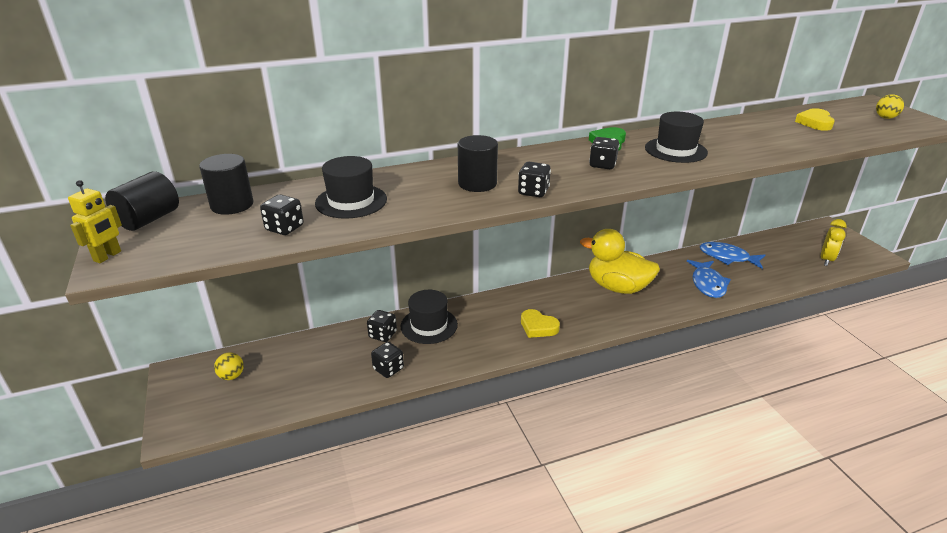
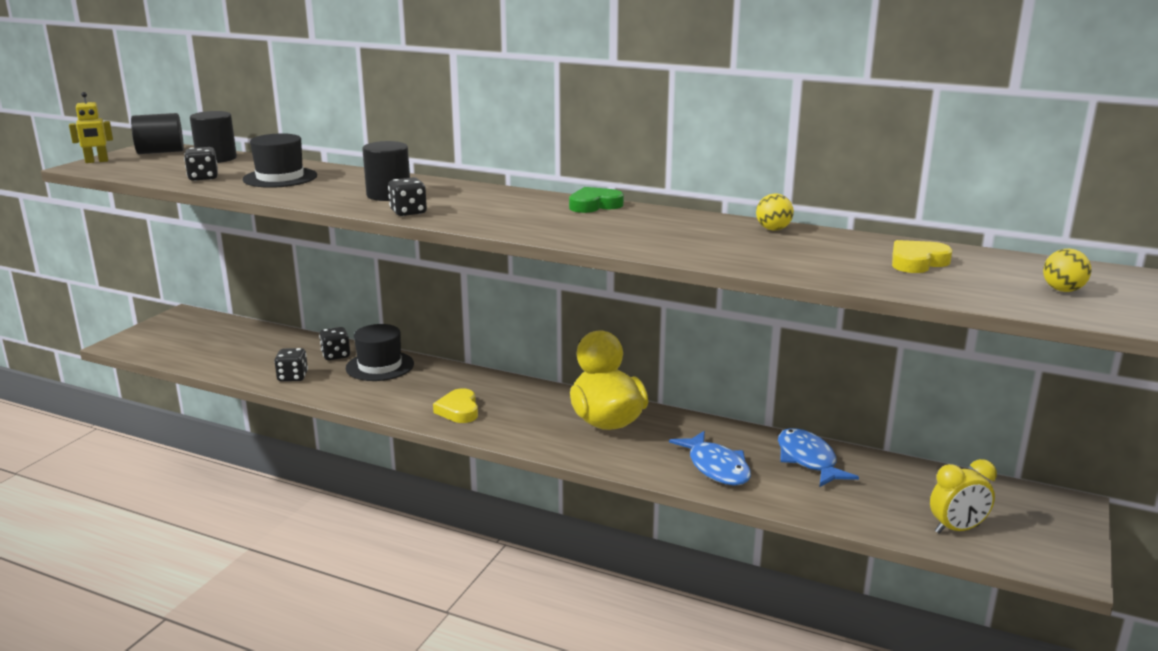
camera: 45 degrees right, 10 degrees down
(232, 376) = (203, 332): yellow ball -> yellow ball (773, 229)
(602, 165) = (528, 216): black dice -> none
(675, 150) = (639, 229): black hat -> none
(707, 284) = (716, 467): blue fish -> blue fish turned 75 degrees counterclockwise

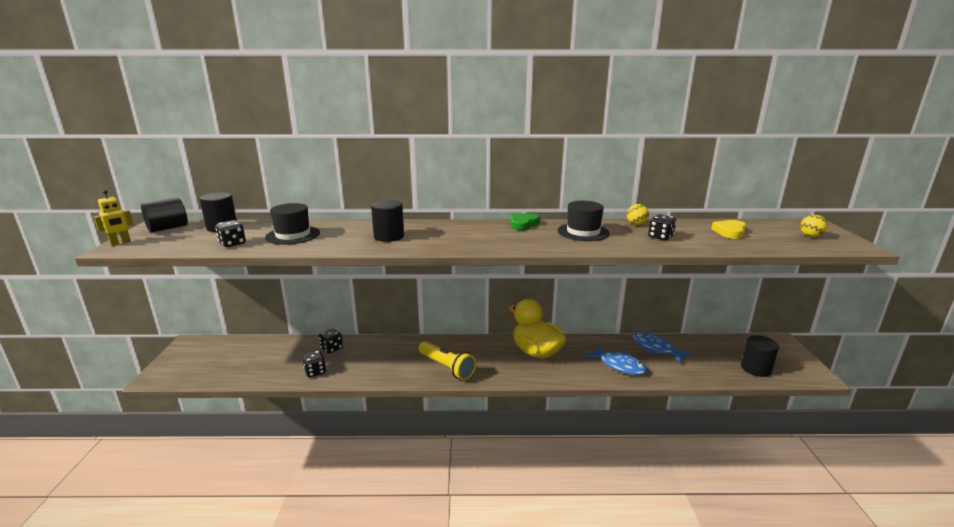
camera: 25 degrees left, 0 degrees up
(380, 366) = (368, 349): black hat -> black hat (583, 232)
(408, 212) = (421, 247): black dice -> black dice (660, 237)
(459, 410) = (447, 367): yellow heart -> yellow flashlight
(957, 529) = (755, 369): yellow clock -> black cylinder

